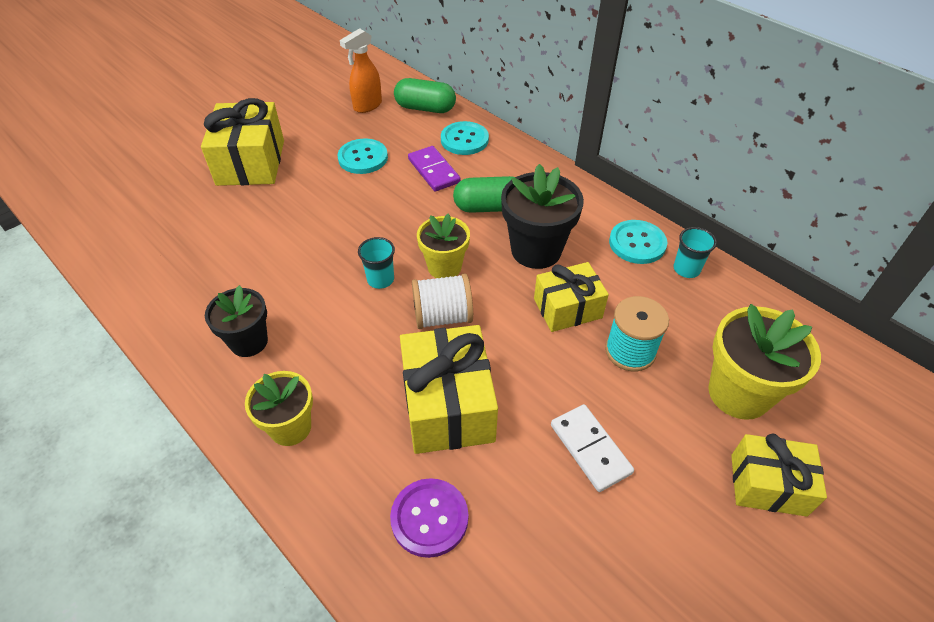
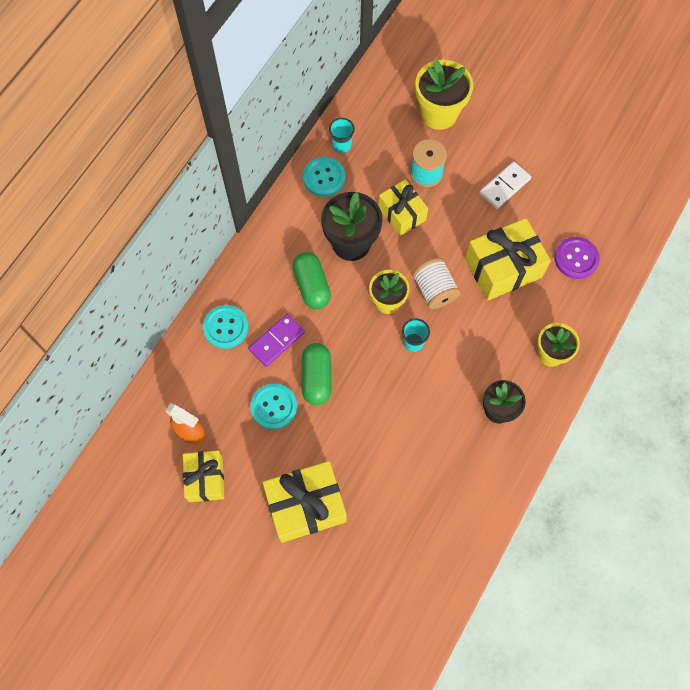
camera: 105 degrees left, 20 degrees up
(425, 108) = (183, 376): green capsule -> green capsule (316, 378)
(768, 485) = (495, 100): yellow gift -> yellow gift (205, 479)

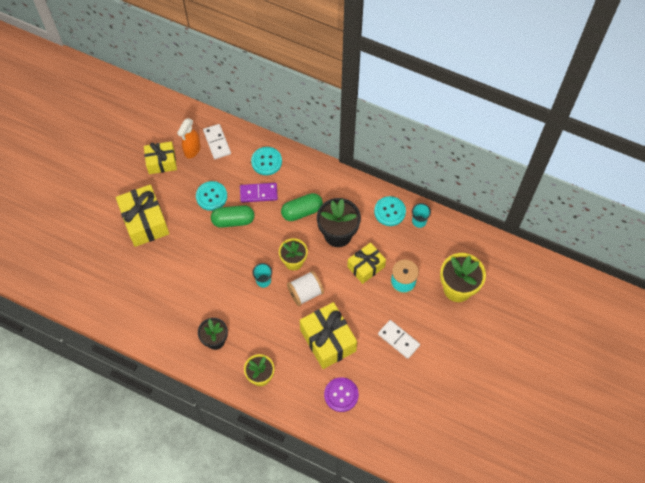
camera: 85 degrees right, 5 degrees down
(183, 395) = (217, 142): none -> white domino
(277, 341) = (258, 193): purple domino -> purple domino turned 45 degrees counterclockwise

